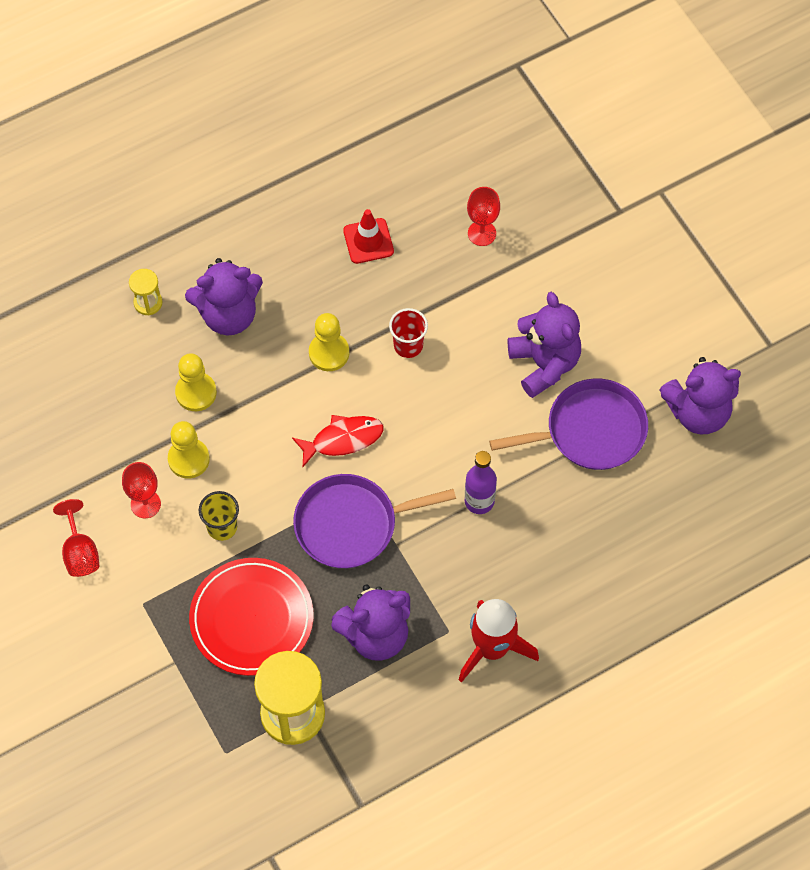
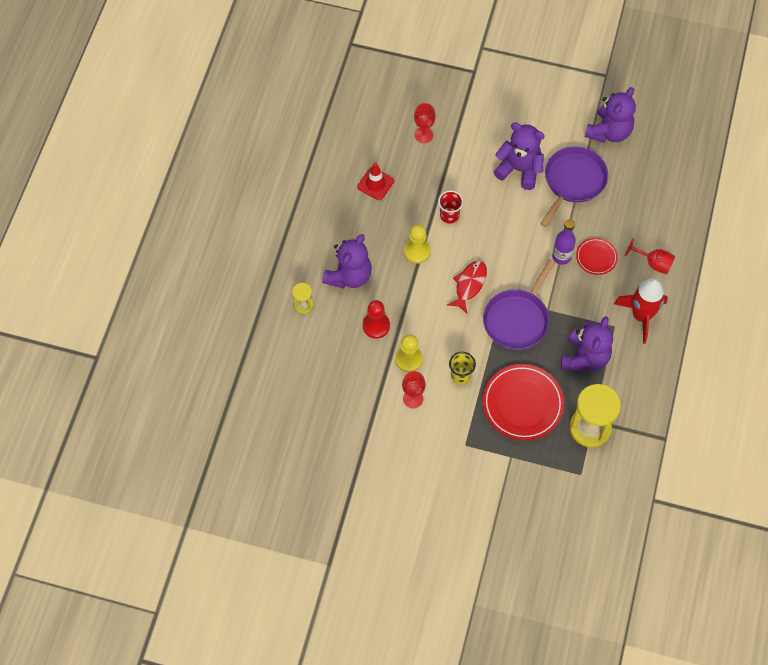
camera: 45 degrees left, 0 degrees up
(80, 552) = (408, 449): red goblet -> red goblet (653, 263)
(196, 392) = (376, 326): yellow pawn -> red pawn
(517, 538) = (596, 257): none -> red plate

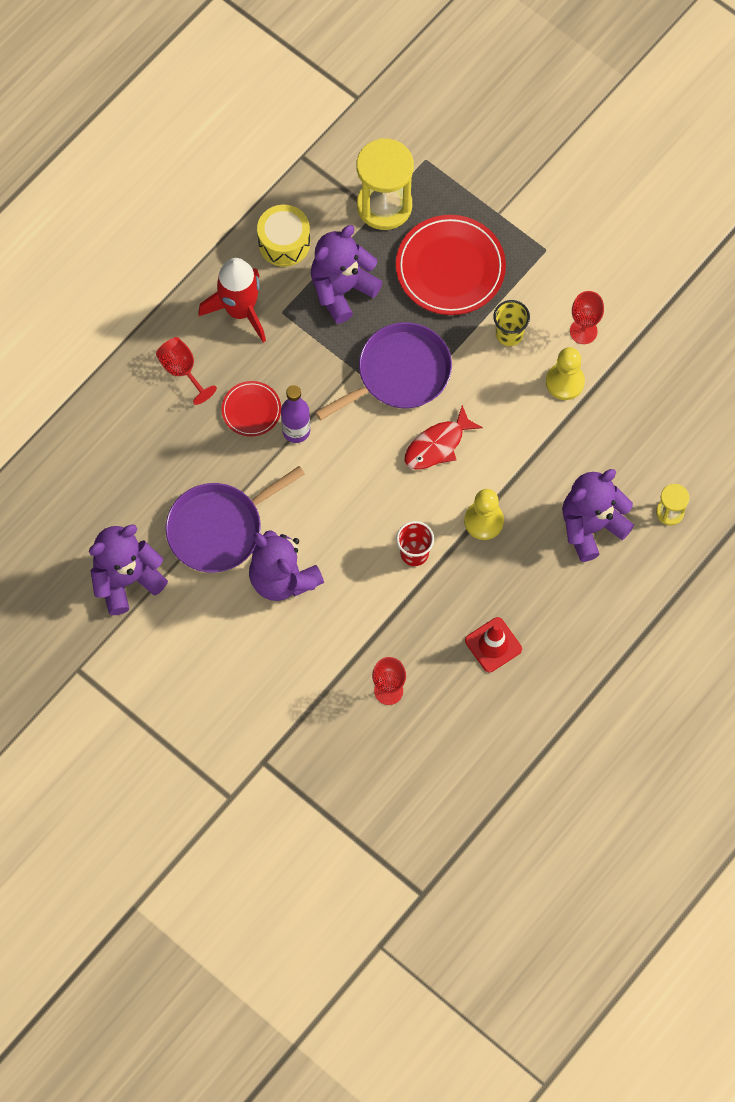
camera: 155 degrees left, 5 degrees up
(376, 326) = (586, 443): red pawn -> none
(640, 373) = (284, 243): none -> yellow drum

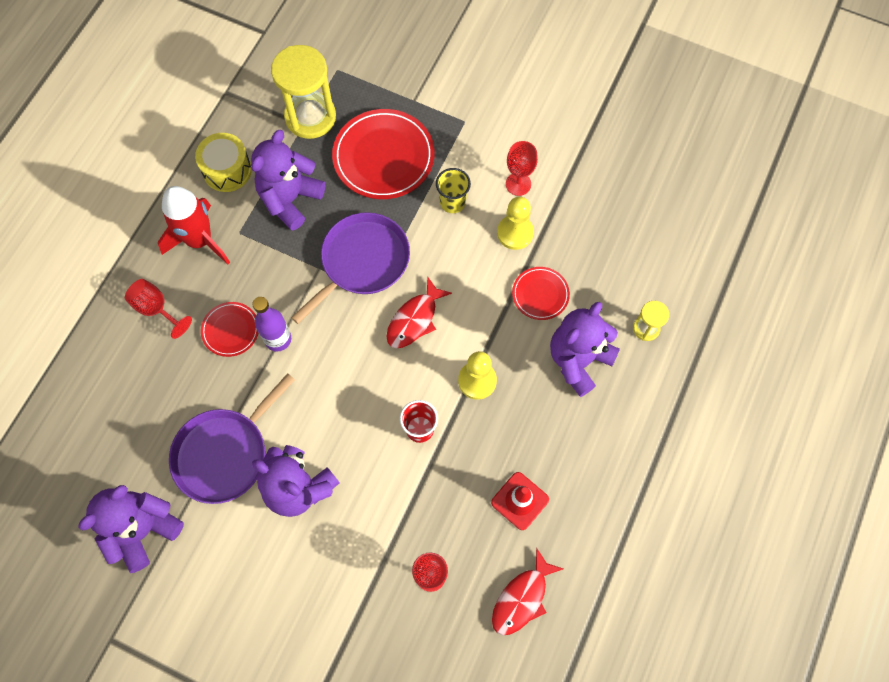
camera: 15 degrees left, 0 degrees up
(469, 733) = (522, 598): none -> red fish
(572, 451) = (540, 294): none -> red plate

